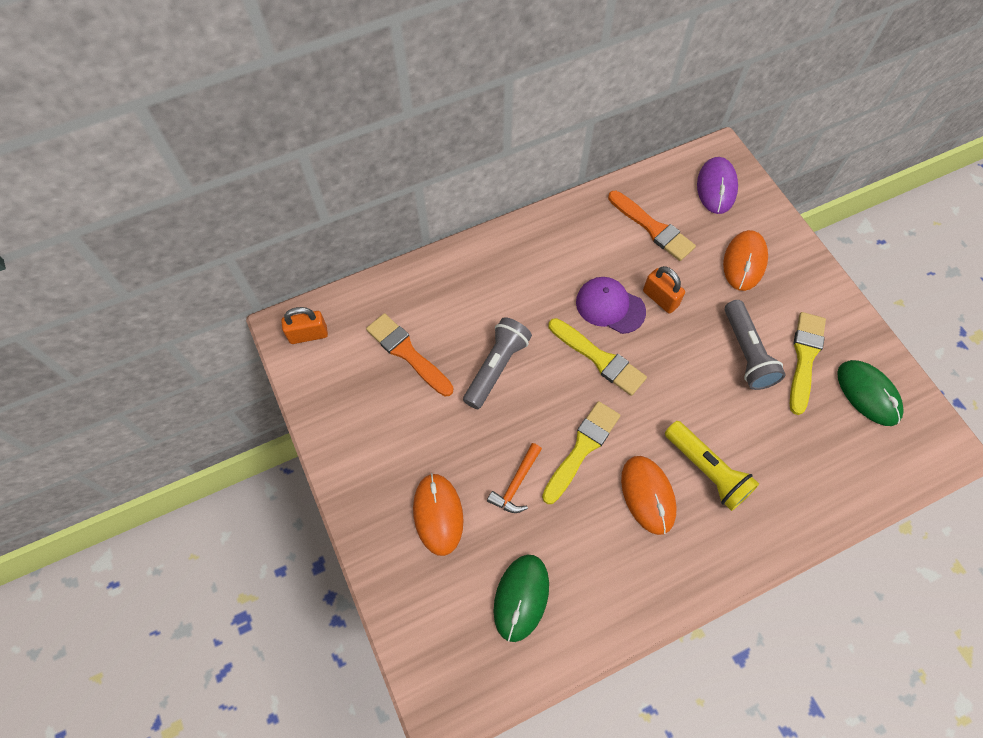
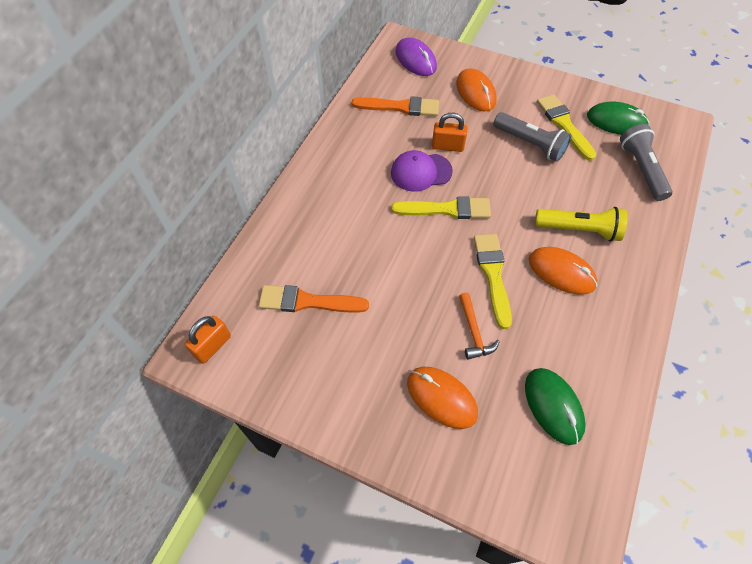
camera: 40 degrees left, 5 degrees down
(496, 367) = (383, 264): grey flashlight -> grey flashlight (641, 169)

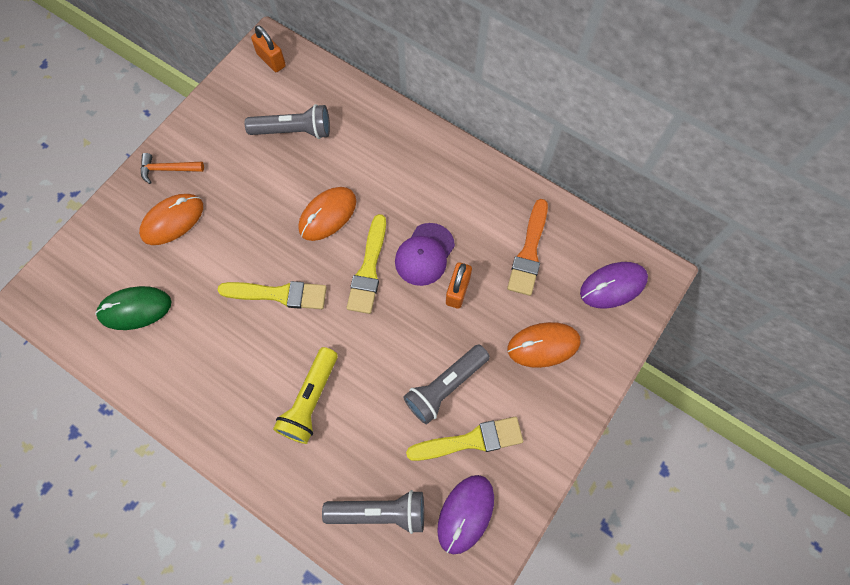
camera: 100 degrees right, 10 degrees up
(307, 301) = (293, 131): orange brush -> grey flashlight
(421, 172) = (424, 254): purple cap -> purple cap turned 150 degrees counterclockwise
(474, 331) = (224, 261): orange hammer -> orange hammer (168, 169)
(561, 272) = (264, 363): orange mouse -> orange mouse (327, 215)
(616, 121) = (465, 514): green mouse -> purple mouse

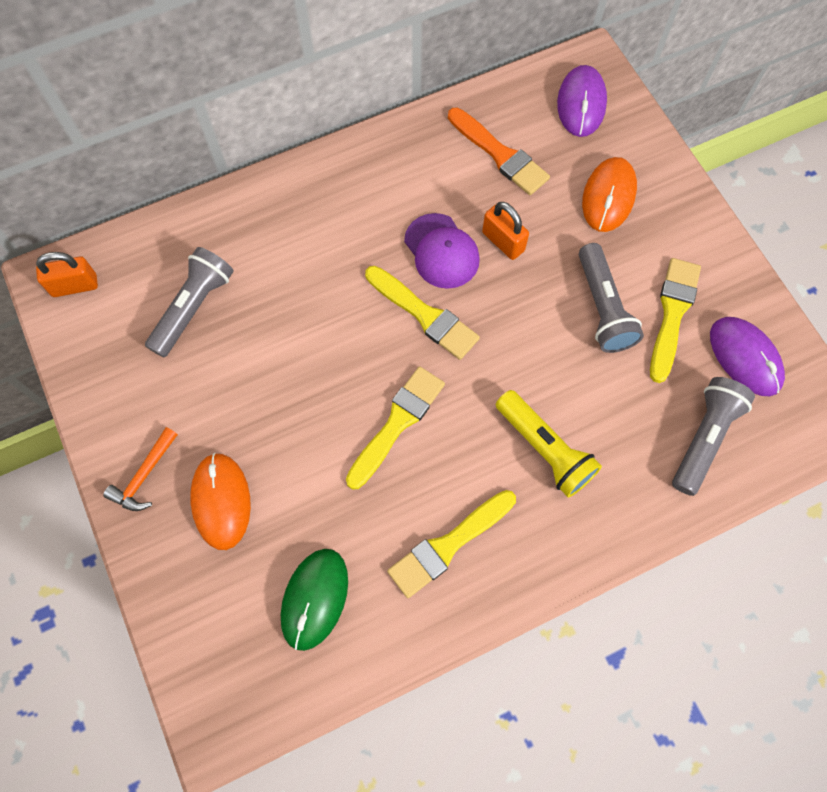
camera: 60 degrees left, 0 degrees up
(209, 372) = (448, 545): none -> yellow brush
(327, 215) = (329, 324): orange mouse -> none

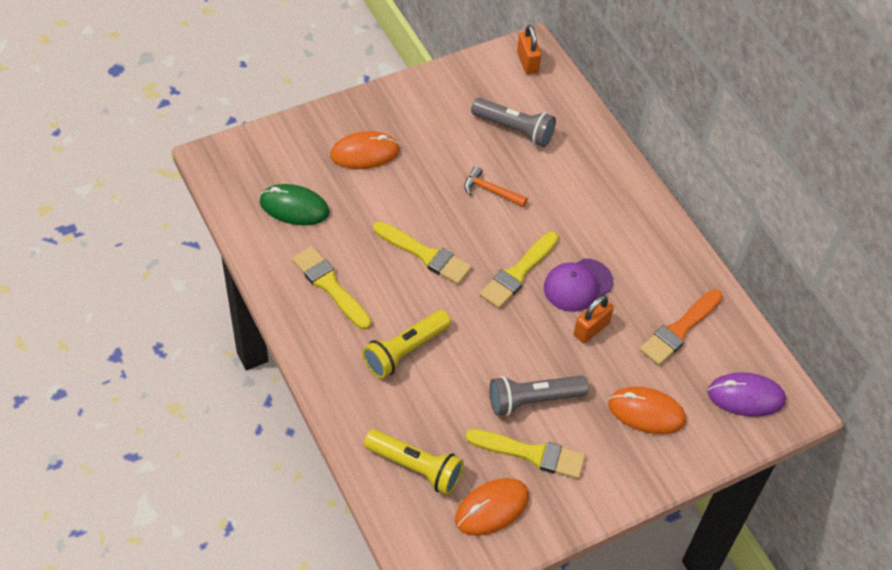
camera: 85 degrees right, 15 degrees down
(144, 475) = (384, 111): orange hammer -> orange hammer (491, 191)
(704, 438) = (415, 467): grey flashlight -> yellow flashlight
(745, 357) = (492, 508): purple mouse -> orange mouse

